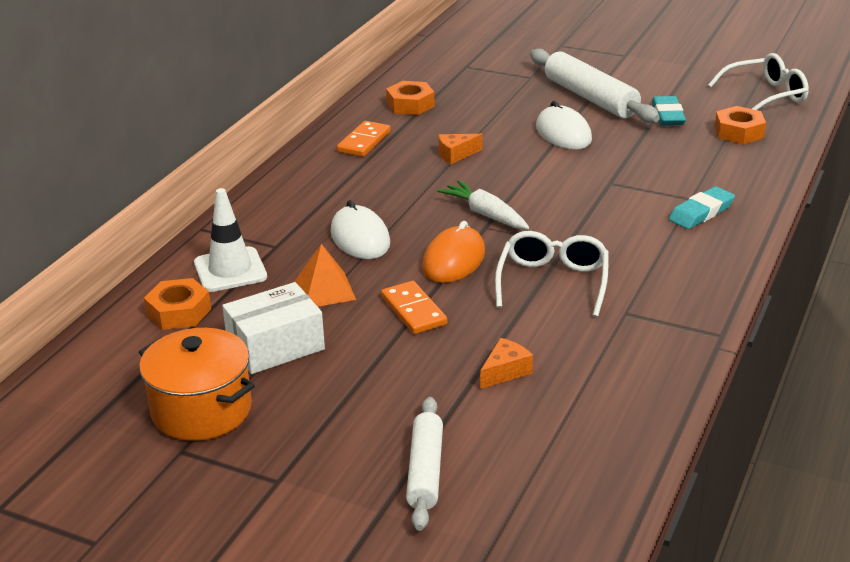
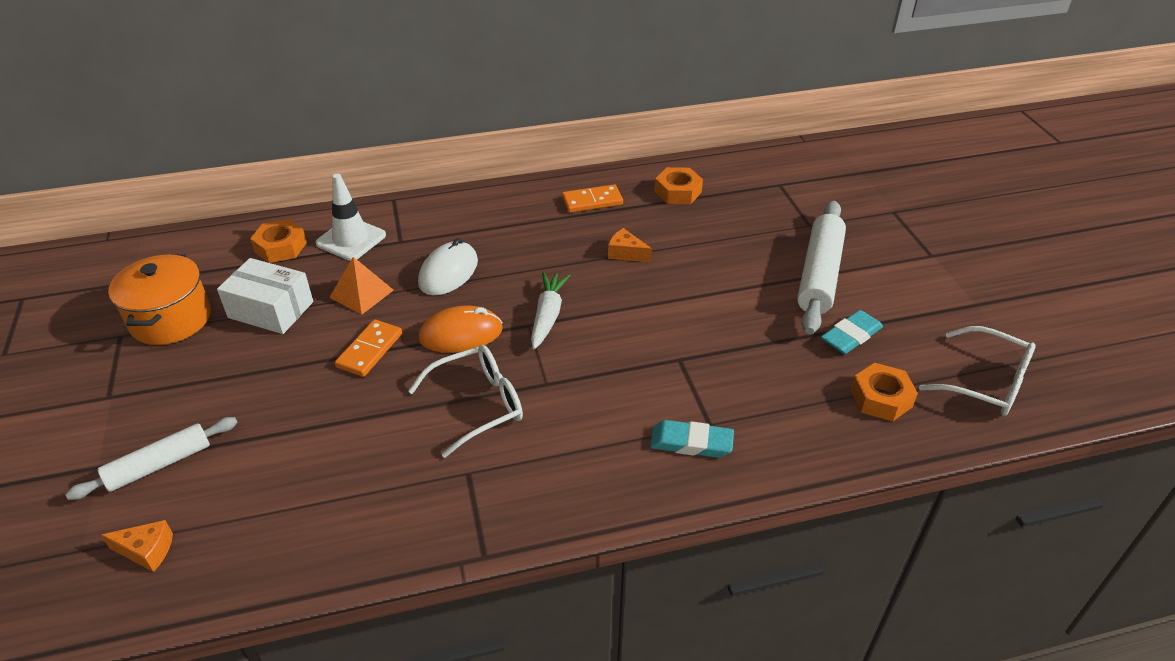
camera: 50 degrees right, 10 degrees up
(505, 371) = (321, 442): orange cheese -> orange cheese (147, 551)
(563, 134) = (733, 291): white mouse -> none

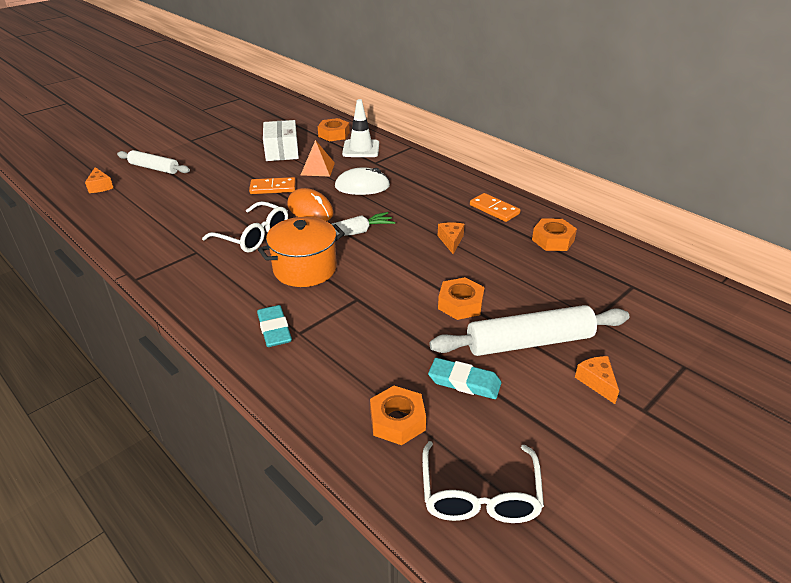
camera: 60 degrees right, 5 degrees down
(171, 319) = (253, 132): orange pot -> orange pot (305, 269)
(738, 291) = (460, 304): none -> orange nut
(889, 263) = (596, 382): none -> orange cheese

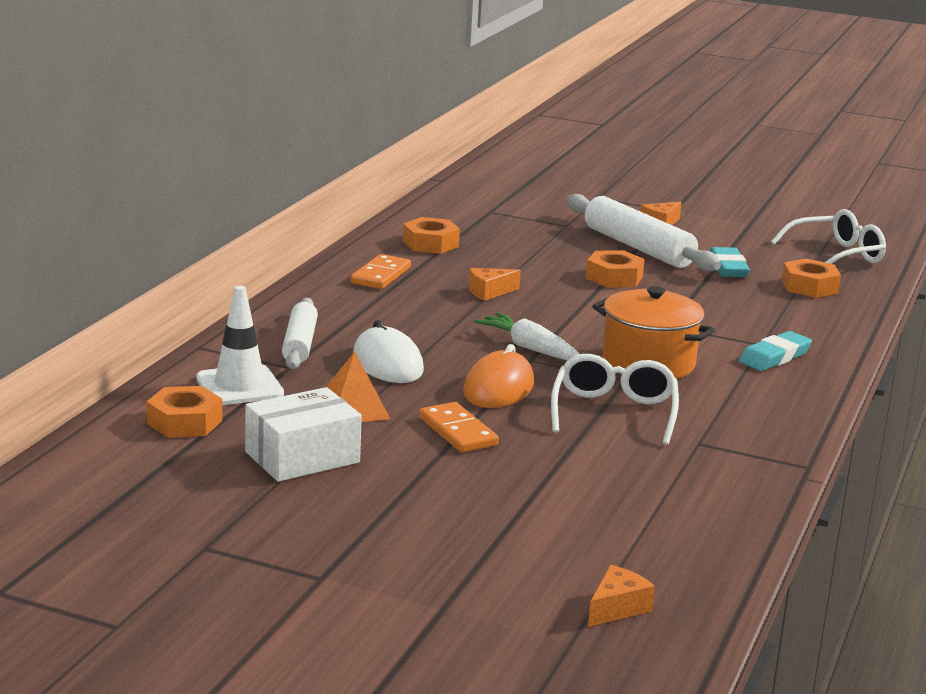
camera: 115 degrees left, 15 degrees down
(154, 168) = (489, 574): white rolling pin -> white rolling pin (300, 344)

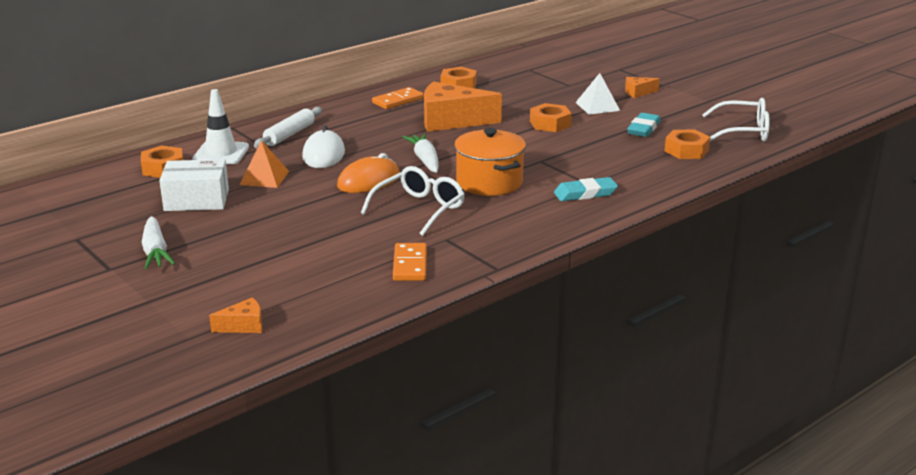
camera: 30 degrees right, 5 degrees up
(351, 539) = (155, 251): none -> white carrot
(457, 431) = (305, 202): orange domino -> orange domino (410, 265)
(489, 292) = (451, 121): orange cheese -> orange cheese, size x2.17
(638, 247) = (597, 106): white rolling pin -> white pyramid

